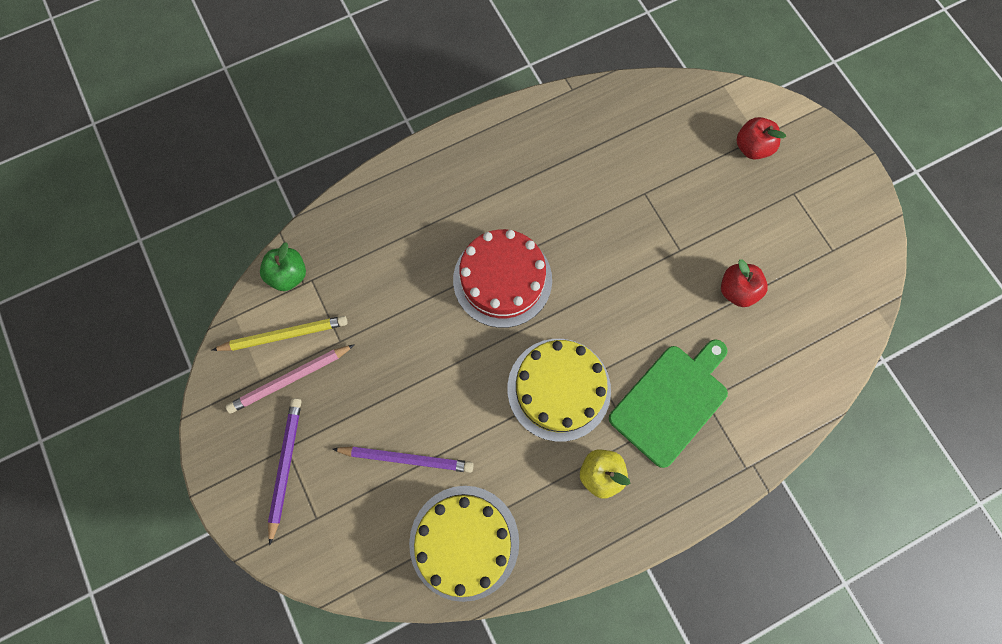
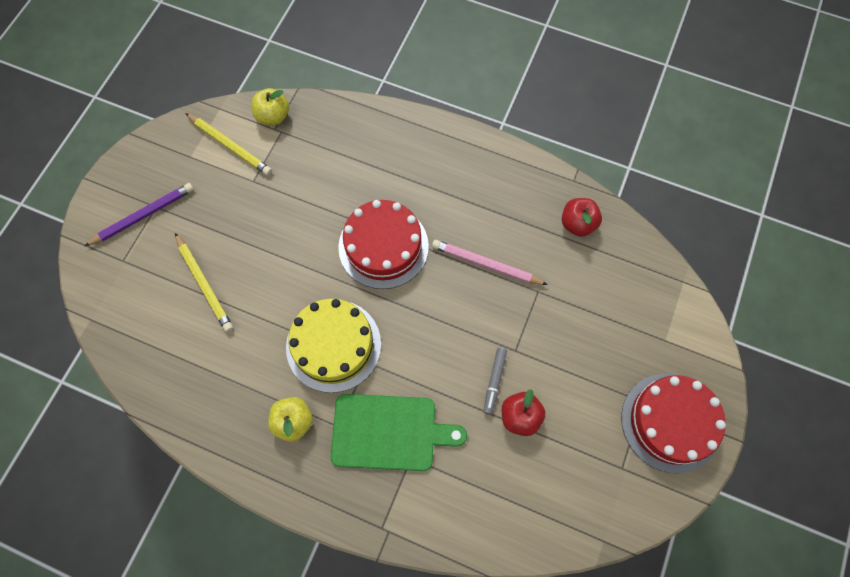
camera: 50 degrees right, 5 degrees down
(289, 275) = (273, 116): green apple -> yellow apple
(290, 379) = (203, 172): pink pencil -> pink pencil (486, 264)
(407, 459) = (204, 284): purple pencil -> yellow pencil
(464, 542) = (174, 365): yellow cake -> none
(692, 286) = (494, 381): none -> grey marker
(751, 148) = (651, 341): red apple -> red apple (577, 224)
(824, 187) = (670, 422): none -> red cake

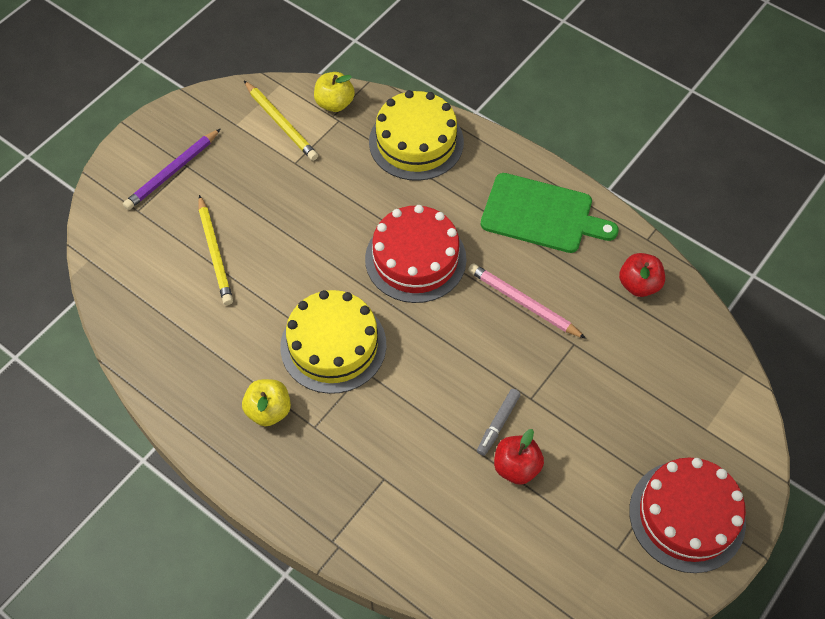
camera: 15 degrees right, 10 degrees down
(144, 216) = (172, 172): purple pencil -> purple pencil turned 150 degrees clockwise
(354, 136) = (416, 142): none -> yellow cake
(389, 432) = (368, 447): green cutting board -> green cutting board (541, 214)

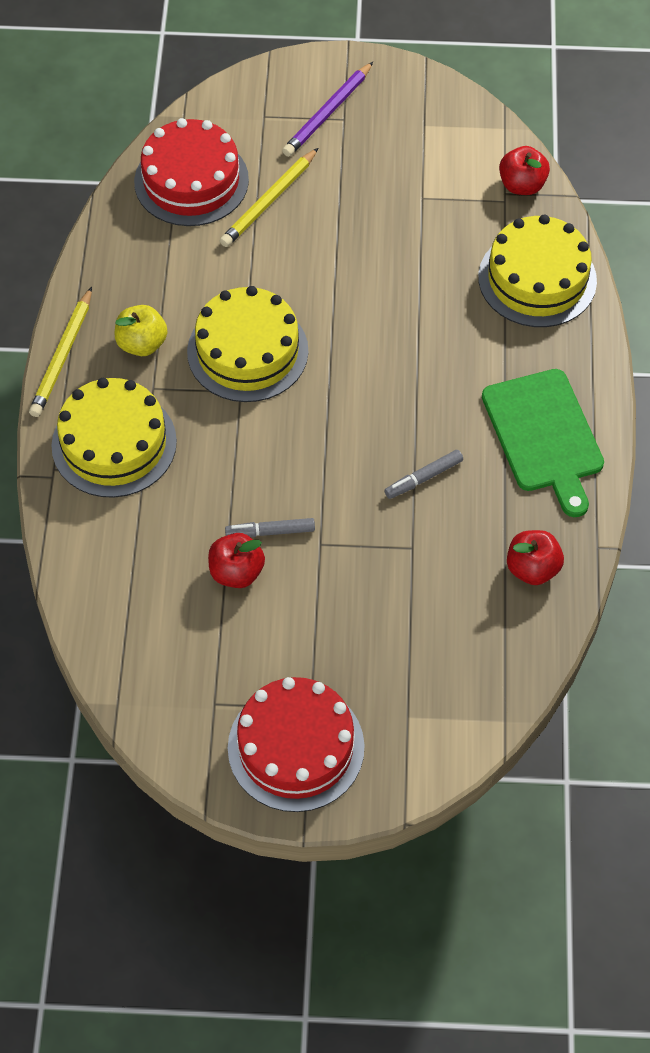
camera: 55 degrees right, 0 degrees up
(172, 172) = (327, 113): purple pencil -> purple pencil turned 60 degrees counterclockwise
(281, 123) = (458, 158): yellow pencil -> yellow pencil (62, 356)
(334, 103) = (522, 185): yellow apple -> red apple
(342, 484) = (114, 443): none -> yellow cake
(415, 259) = (397, 360): red cake -> red cake (191, 181)
(523, 302) = (424, 478): pink pencil -> grey marker

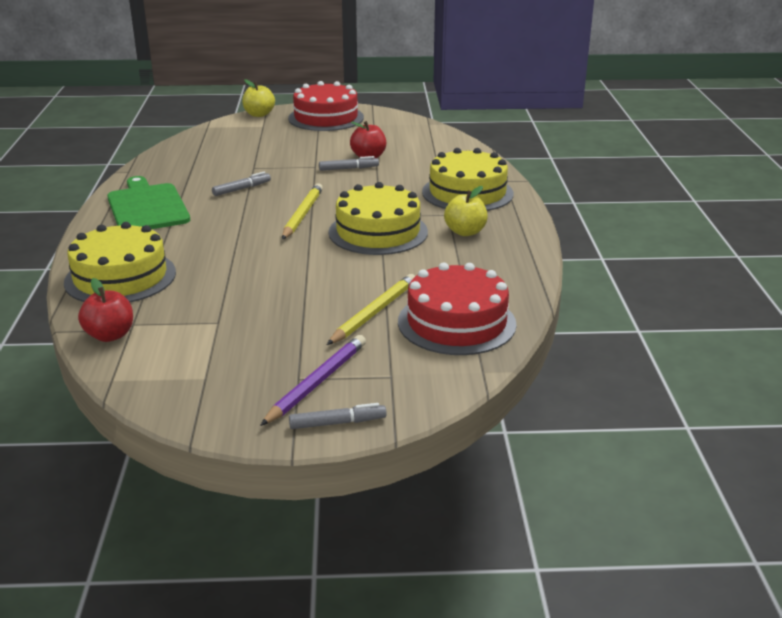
camera: 175 degrees right, 30 degrees down
(62, 356) = (526, 224): yellow pencil -> yellow pencil (303, 214)
(313, 69) = (337, 423): none -> grey marker
(418, 774) = (259, 114): none -> yellow apple
(532, 568) = (175, 164): red apple -> none

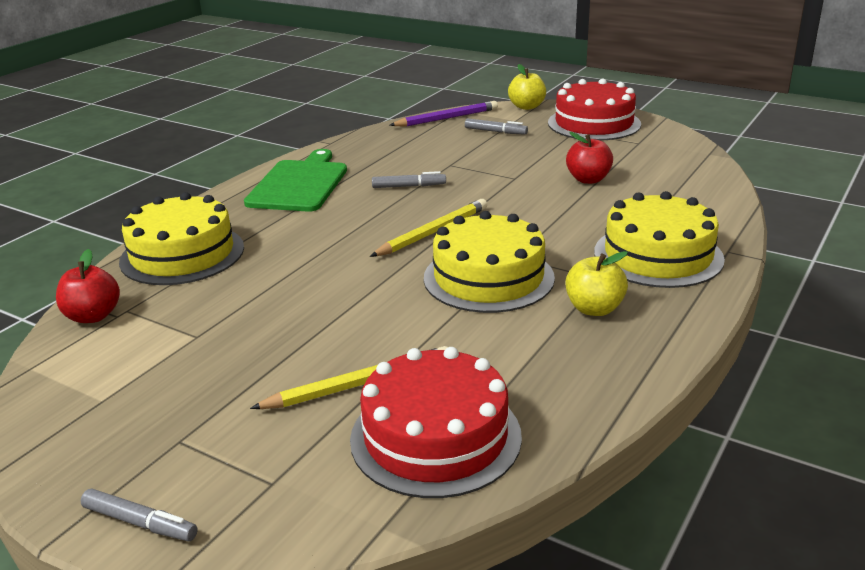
camera: 35 degrees right, 0 degrees up
(317, 382) = (190, 455): purple pencil -> purple pencil (447, 118)
(348, 169) = (548, 189): grey marker -> grey marker (495, 131)

